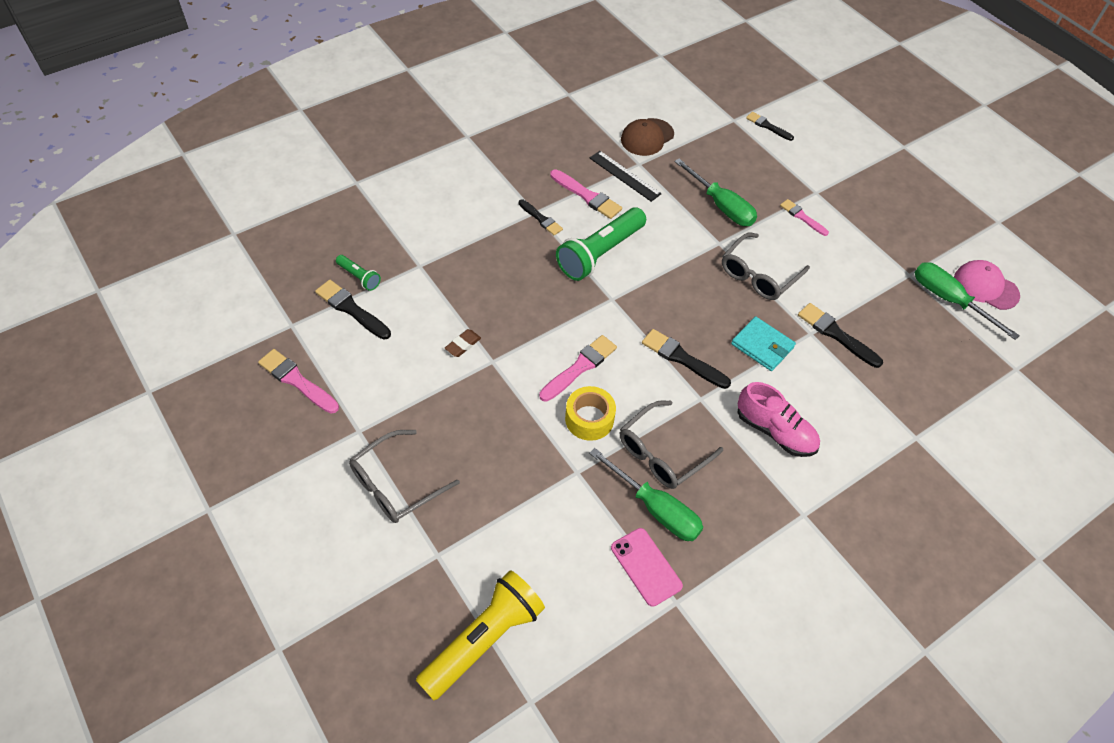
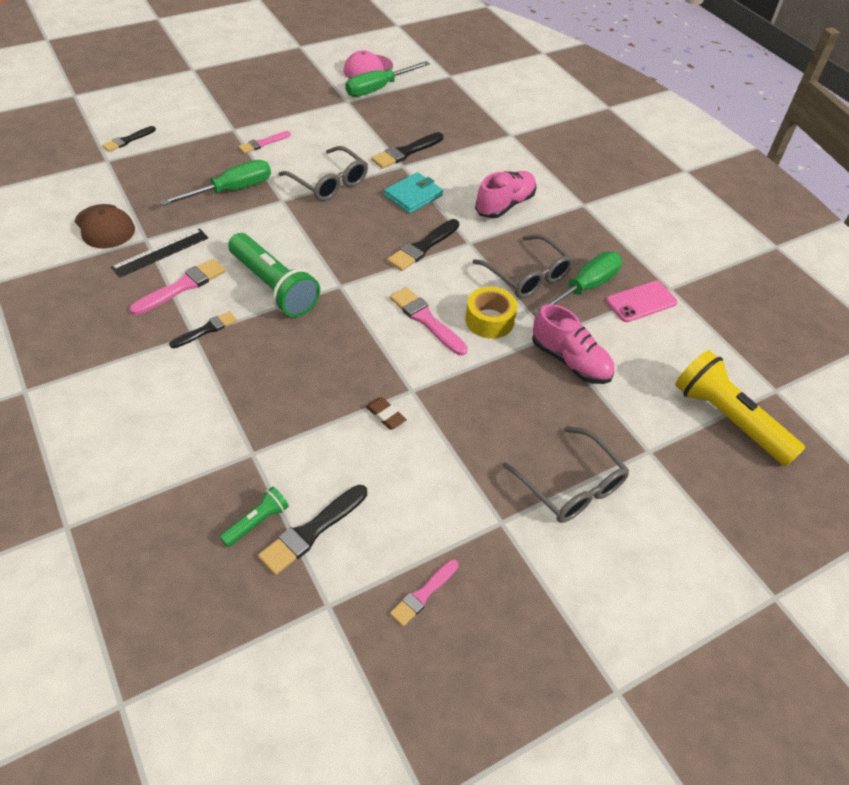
camera: 85 degrees left, 5 degrees down
(297, 381) = (423, 594): pink brush -> pink brush, size x0.66
(545, 490) = (570, 361): none -> pink shoe

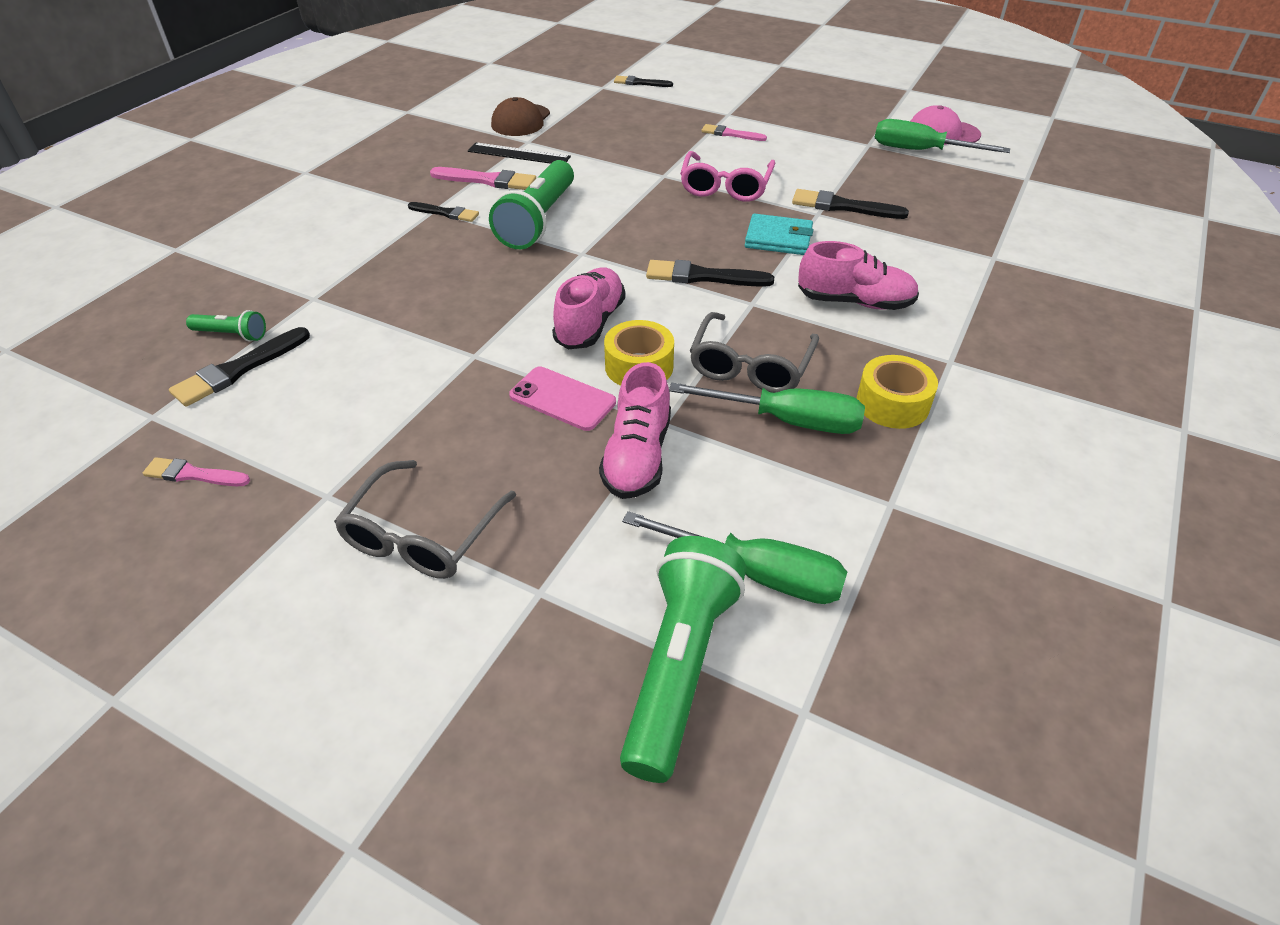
camera: 60 degrees right, 5 degrees down
(231, 190) = (642, 148): green screwdriver -> green screwdriver (757, 574)
(312, 531) = (238, 370): black brush -> black brush turned 60 degrees counterclockwise
(328, 182) = (725, 186): grey glasses -> pink glasses
(385, 415) = (423, 353): brown eraser -> none
(426, 320) = (590, 323): pink brush -> pink shoe
(600, 244) = (892, 403): none -> yellow tape
(641, 302) = (825, 483): pink phone -> pink phone (562, 399)
(728, 419) = (679, 666): yellow flashlight -> green flashlight

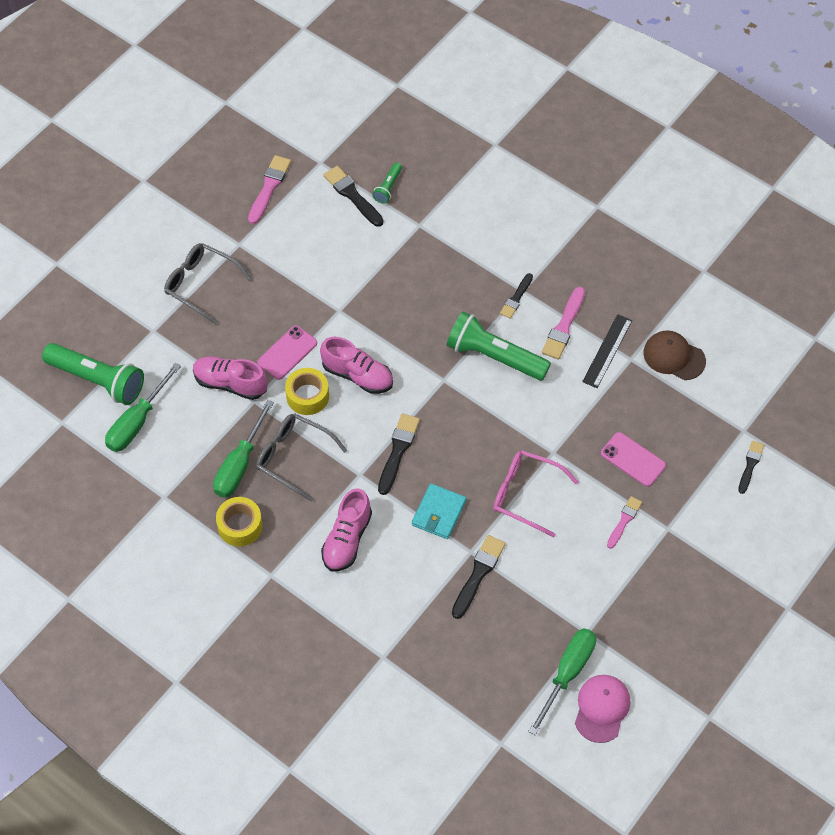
camera: 100 degrees right, 15 degrees up
(193, 474) = (269, 187): pink brush -> pink brush, size x1.52
(655, 134) = (633, 459): none -> pink phone

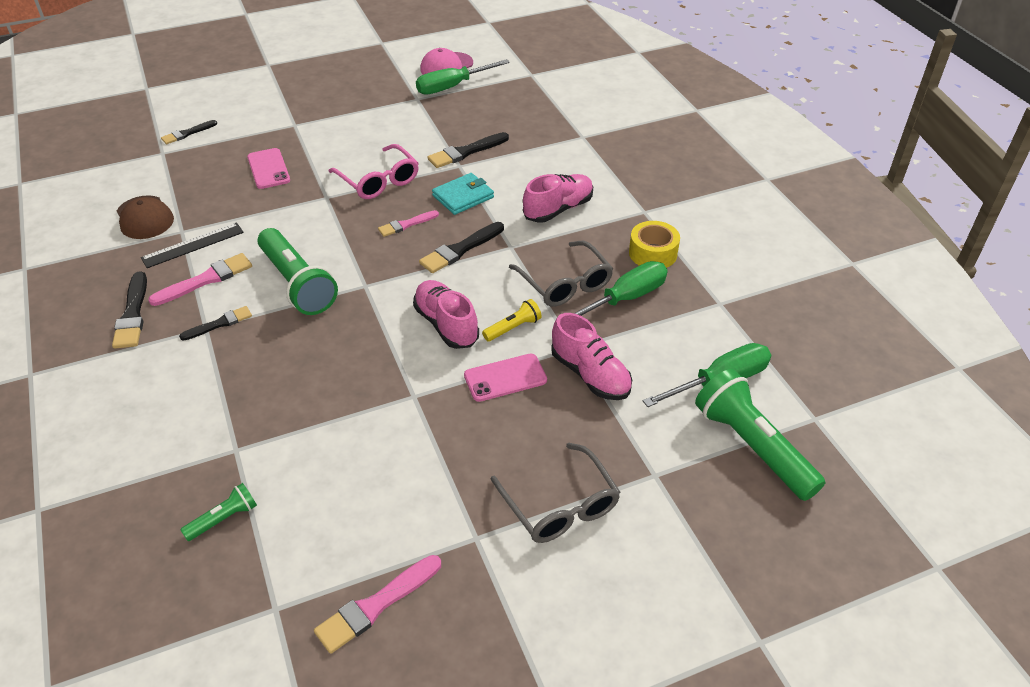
camera: 150 degrees left, 15 degrees down
(307, 396) = (513, 328): yellow tape -> yellow flashlight
(352, 195) = (277, 532): black brush -> black brush (132, 314)
(624, 521) = (321, 139): pink brush -> pink brush (406, 224)

